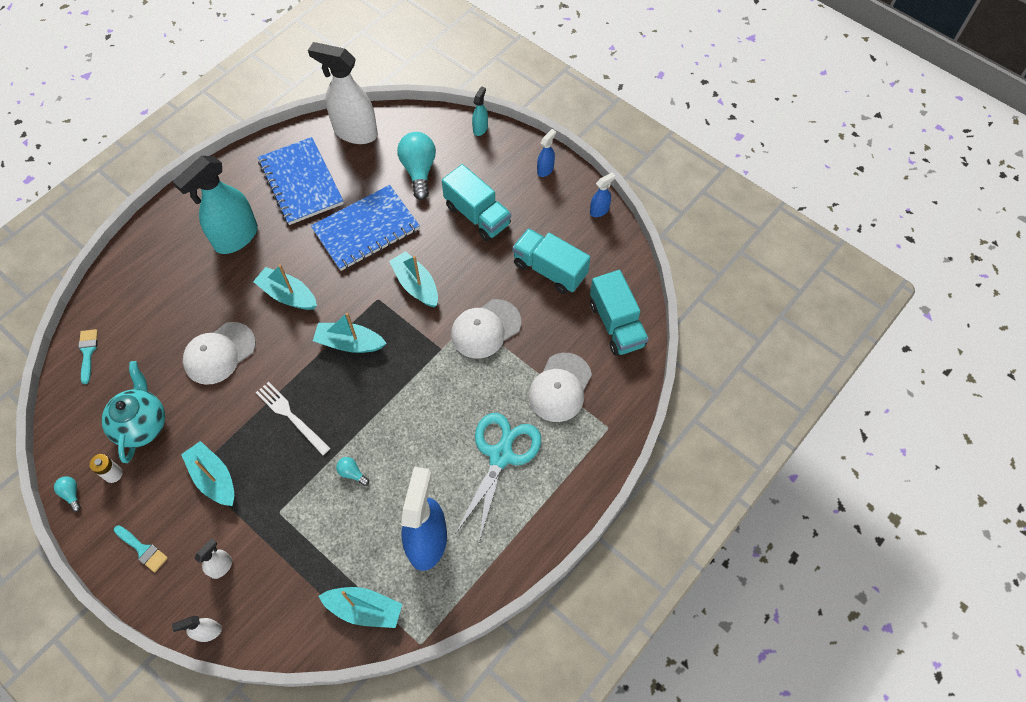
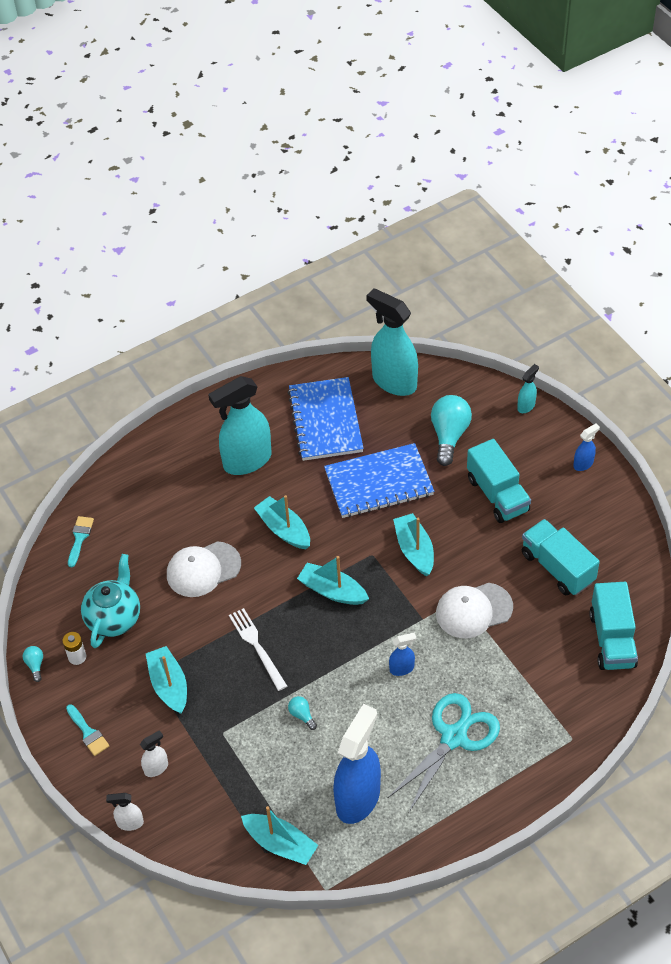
camera: 20 degrees right, 10 degrees down
(355, 132) = (394, 381): white spray bottle -> turquoise spray bottle
(560, 387) = (533, 687): white cap -> none
(599, 210) = (629, 519): blue spray bottle -> blue spray bottle (402, 668)

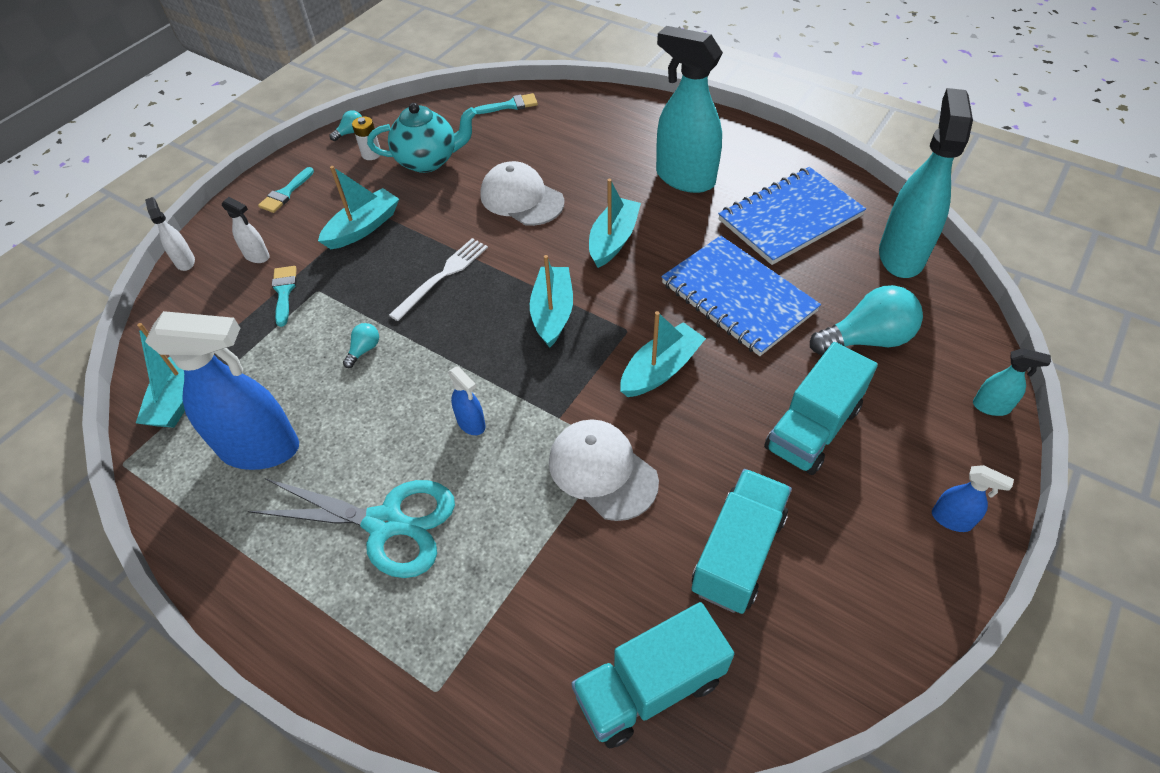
camera: 65 degrees right, 0 degrees up
(210, 756) = (284, 292): none -> turquoise brush

